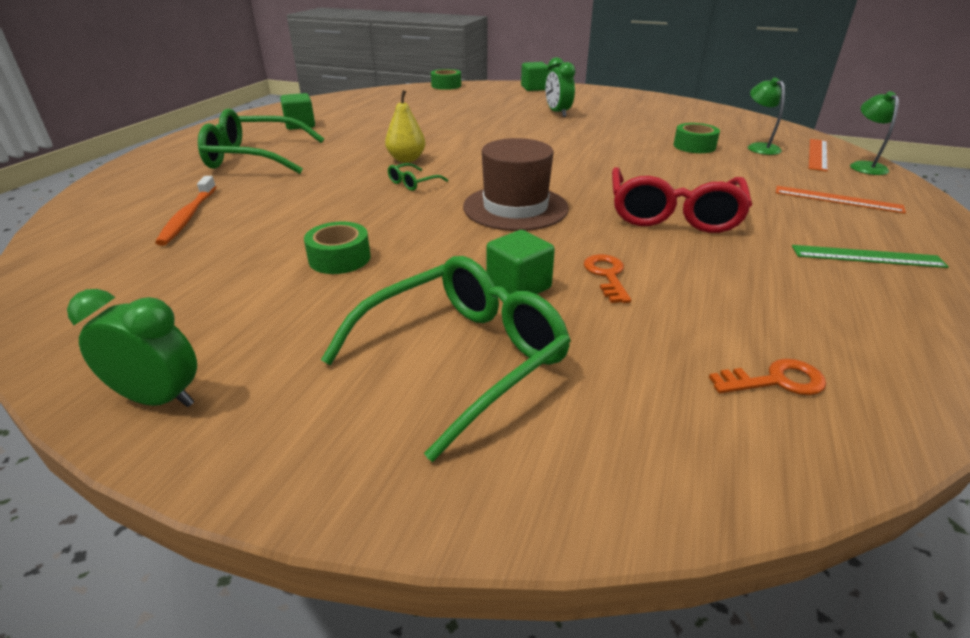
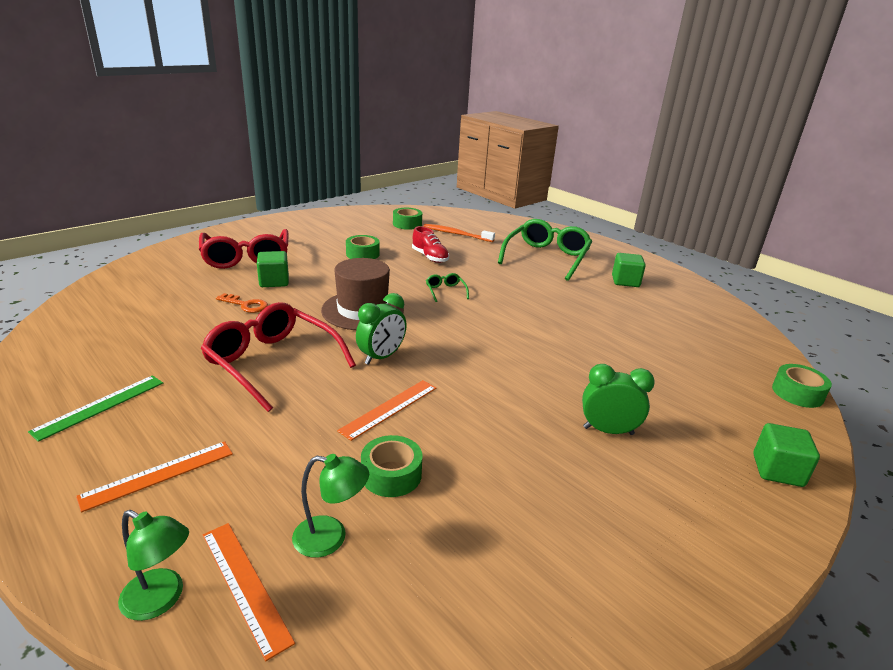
camera: 115 degrees right, 5 degrees down
(147, 265) = (407, 224): none -> green tape
(159, 399) = (303, 219): green clock -> green clock (381, 357)
(310, 212) = (430, 257): none -> red shoe
(406, 159) = (499, 300): yellow pear -> none
(462, 358) = (246, 257): green glasses -> red glasses
(642, 160) = (389, 408): none -> orange ruler
(775, 381) = (119, 305): orange key -> none

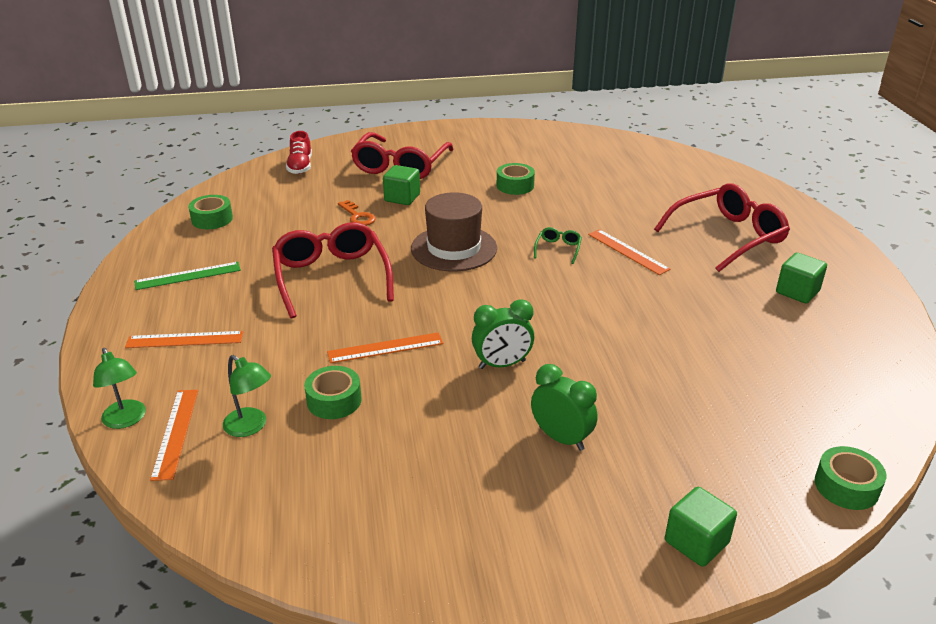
camera: 35 degrees right, 5 degrees up
(381, 357) = (425, 299): green clock -> green clock (502, 364)
(407, 224) = (602, 158): green tape -> green tape (212, 219)
(430, 257) = (584, 205): red shoe -> red shoe (300, 166)
(456, 234) = (647, 182): orange toothbrush -> none
(496, 281) = (628, 251): none -> orange ruler
(546, 257) = (727, 236): green glasses -> red glasses

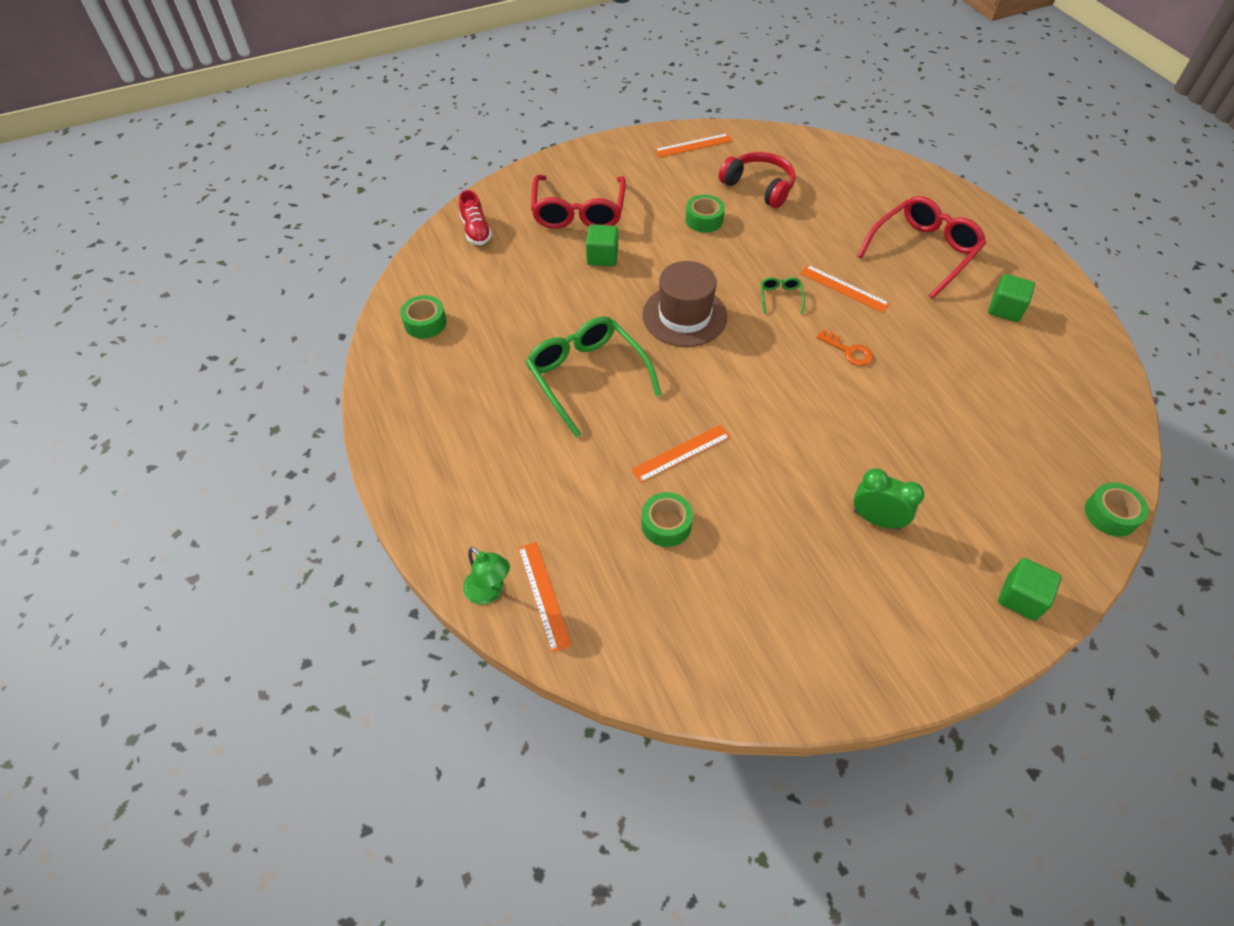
camera: 15 degrees left, 20 degrees up
(185, 340) = (489, 485): orange ruler -> orange ruler (693, 145)
(188, 276) = (445, 404): green ruler -> none
(251, 427) = (608, 572): green lamp -> none
(331, 277) = (587, 377): red glasses -> green glasses
(357, 216) = (571, 291): orange key -> orange key (848, 351)
(502, 364) = (792, 449): green clock -> none
(582, 170) = (759, 187): none -> red headphones

